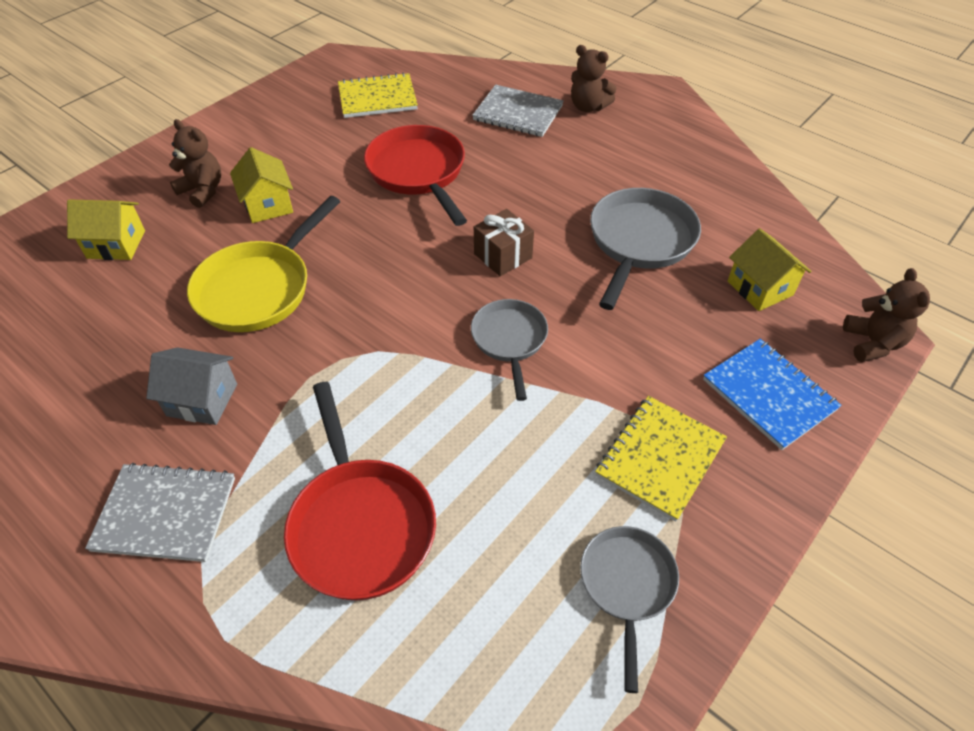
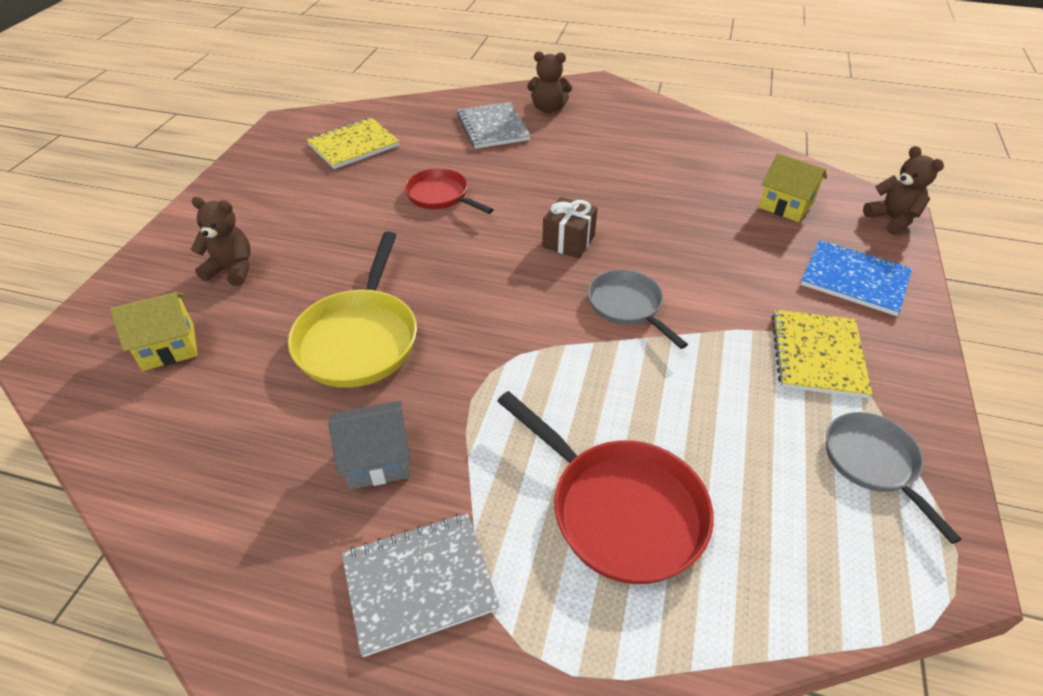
camera: 25 degrees left, 5 degrees down
(268, 205) = (312, 263): yellow house -> none
(418, 172) = (440, 196): red pan -> red pan, size x0.63
(518, 113) = (493, 127): grey notebook -> grey notebook turned 75 degrees clockwise
(639, 242) = (670, 198): grey pan -> none

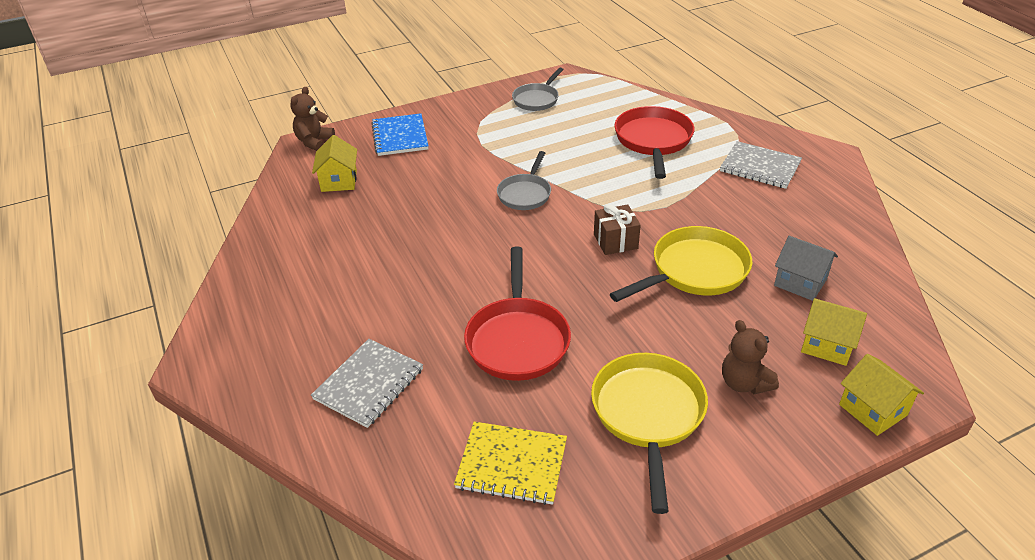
camera: 130 degrees left, 5 degrees down
(101, 314) = (872, 410): none -> yellow house
(292, 210) = (648, 415): none -> yellow pan
(377, 460) = (740, 211): grey house -> grey house (800, 282)
(440, 196) = (517, 339): red pan -> red pan, size x1.58
(548, 109) = (290, 369): brown teddy bear -> none
(568, 241) = (492, 245): brown gift -> brown gift (615, 241)
(817, 355) = (484, 129): yellow notebook -> none

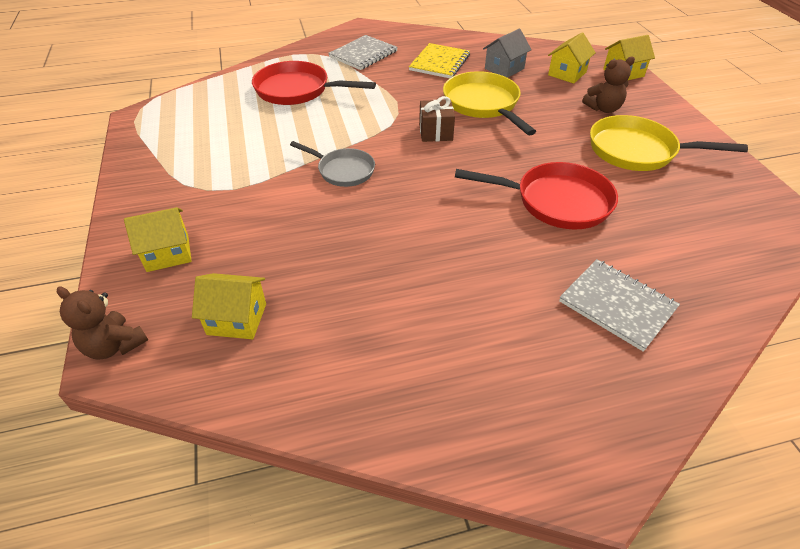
camera: 80 degrees left, 5 degrees up
(400, 136) = (168, 253): blue notebook -> yellow house
(511, 464) = (699, 222): yellow notebook -> yellow notebook (440, 63)
(537, 99) = (170, 140): grey pan -> none

